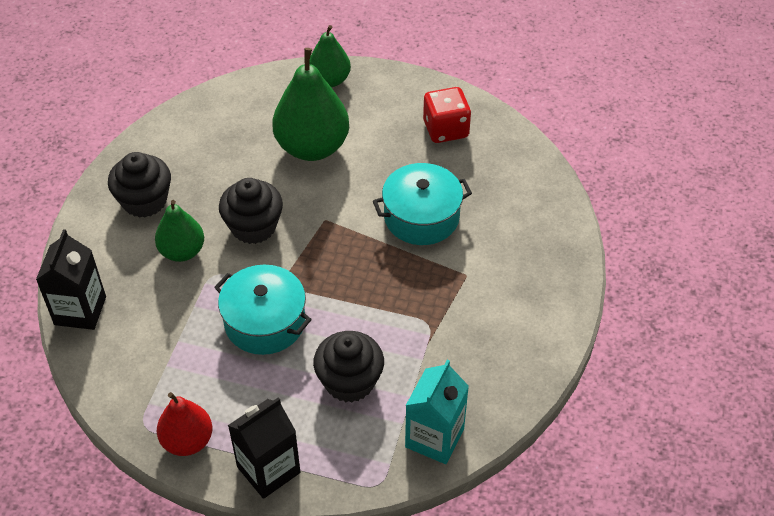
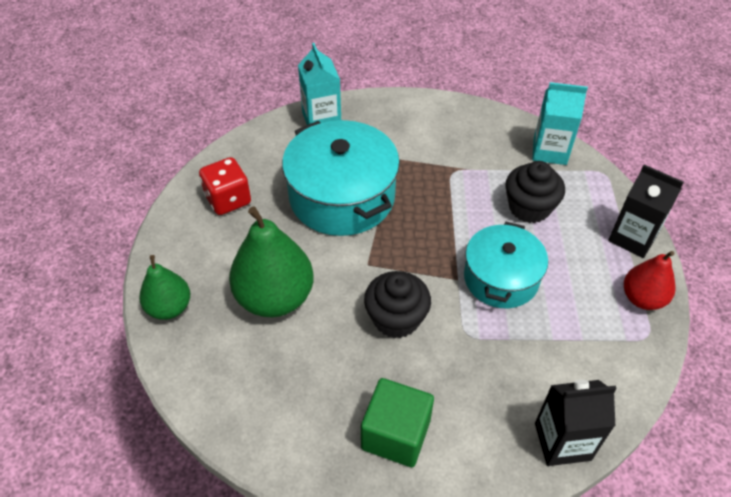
camera: 105 degrees left, 0 degrees up
(144, 201) = (396, 434): black cupcake -> green cube
(182, 251) = (450, 371): green pear -> none
(421, 217) = (342, 197): turquoise pot -> turquoise pot, size x1.54
(550, 222) = (321, 119): none -> turquoise carton

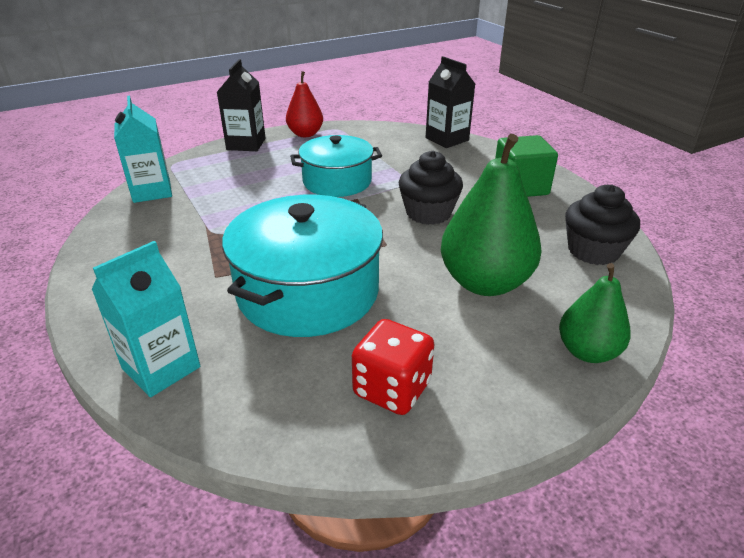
camera: 120 degrees left, 15 degrees down
(529, 207) = (242, 186): black cupcake -> black cupcake (593, 251)

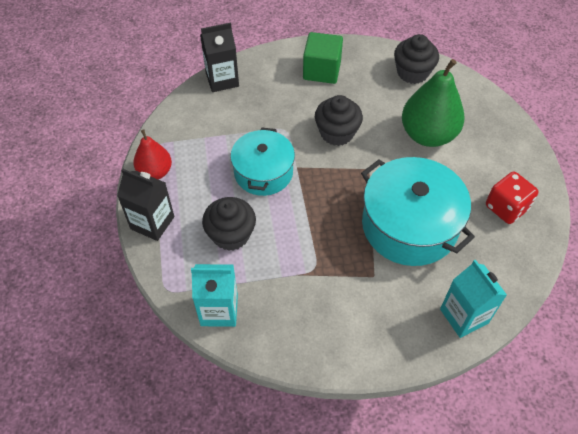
camera: 70 degrees left, 20 degrees up
(246, 180) = (231, 235): none -> black cupcake
(587, 352) = (498, 118): green pear -> none

